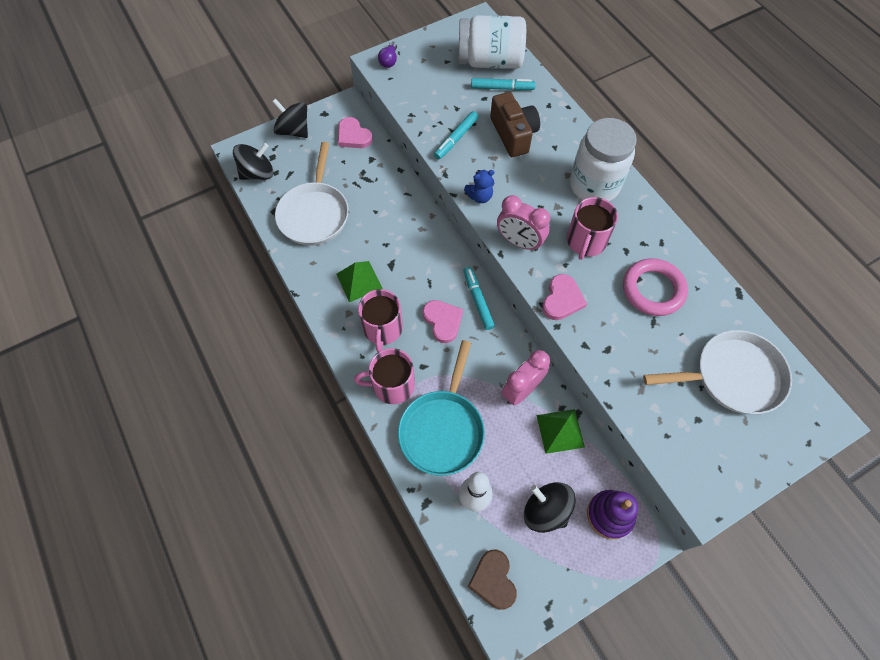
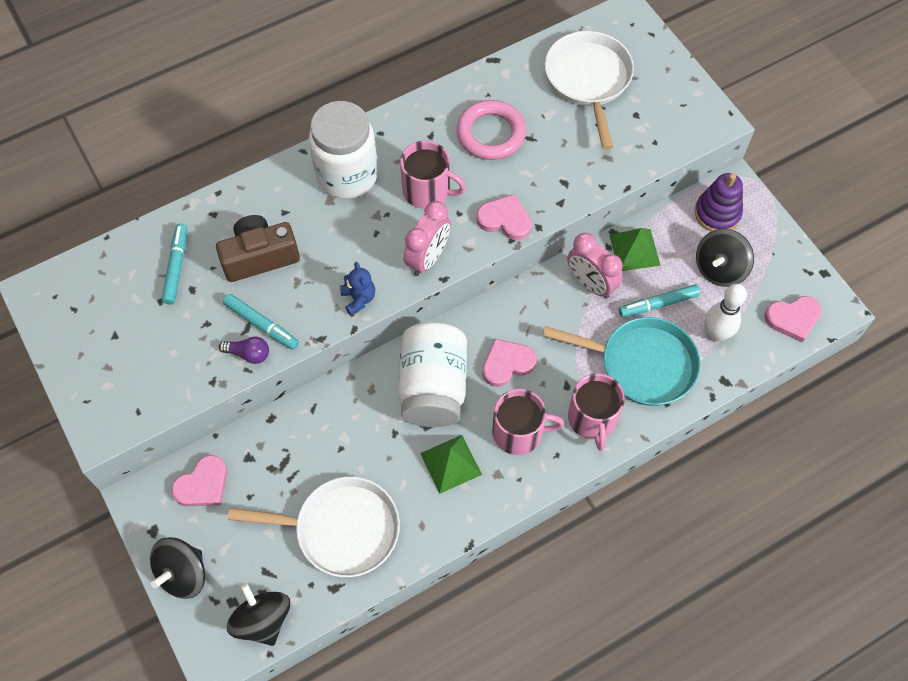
camera: 90 degrees left, 0 degrees up
(389, 61) = (102, 414): purple light bulb -> purple light bulb (249, 354)
(478, 300) = (478, 325): turquoise marker -> turquoise marker (658, 304)
(490, 61) = (123, 280): white jar -> white jar (433, 387)
(493, 580) = (793, 318): brown heart -> pink heart

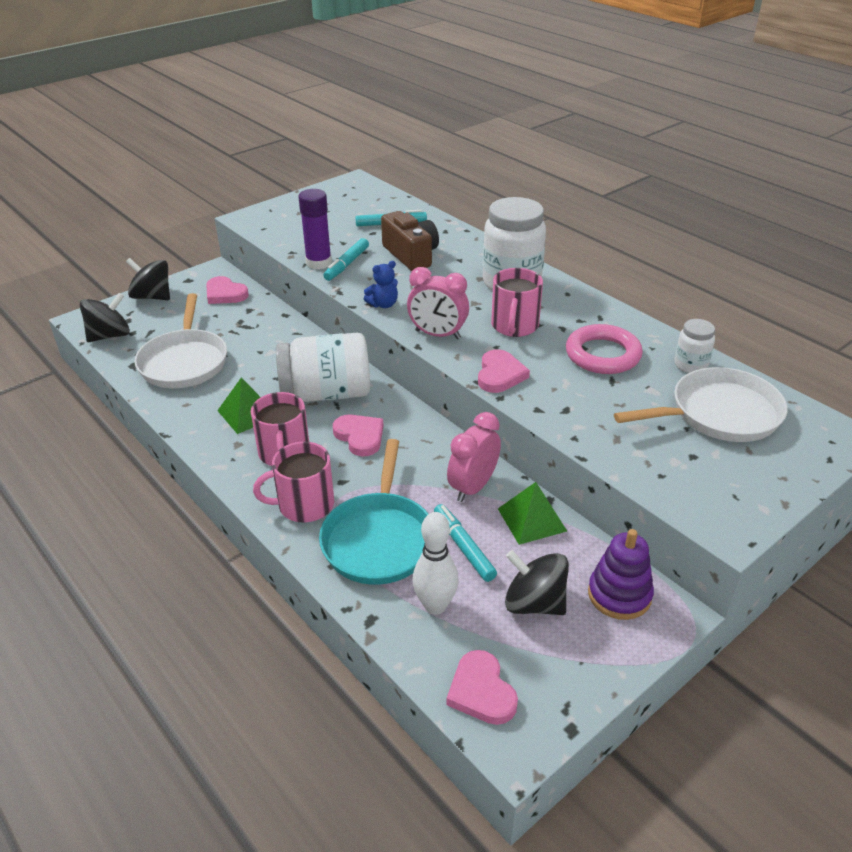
camera: 80 degrees right, 25 degrees down
(249, 354) = (319, 263): purple light bulb -> purple glue stick
(519, 76) = (690, 365): none -> white jar

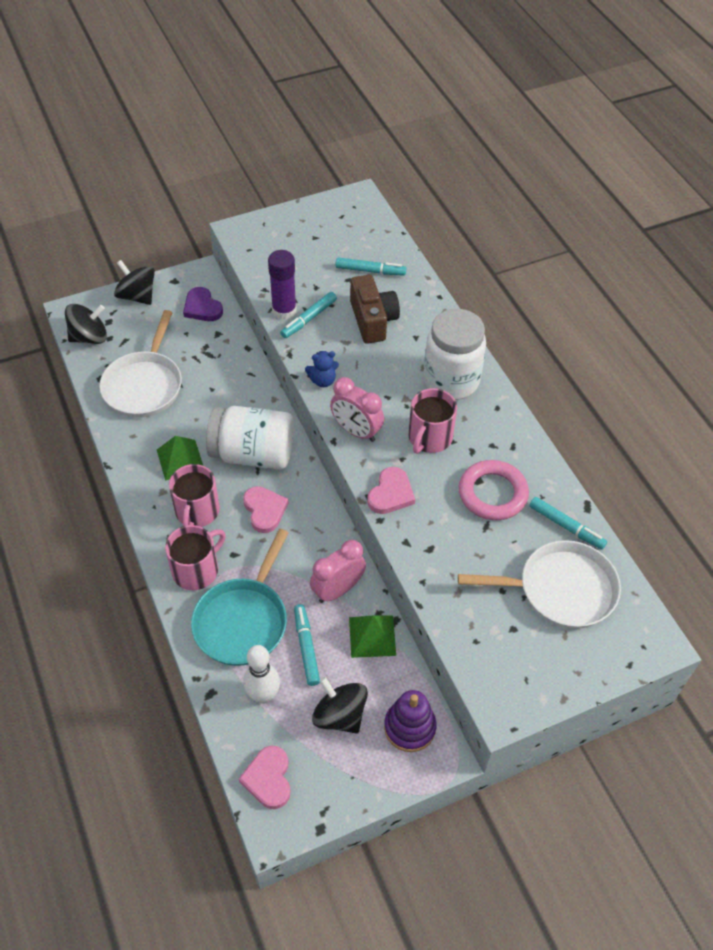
camera: 15 degrees right, 15 degrees up
(225, 294) = (202, 307): pink heart -> purple heart
(304, 504) = (196, 570): pink mug -> pink mug turned 135 degrees clockwise
(690, 365) = (566, 526): white jar -> turquoise marker

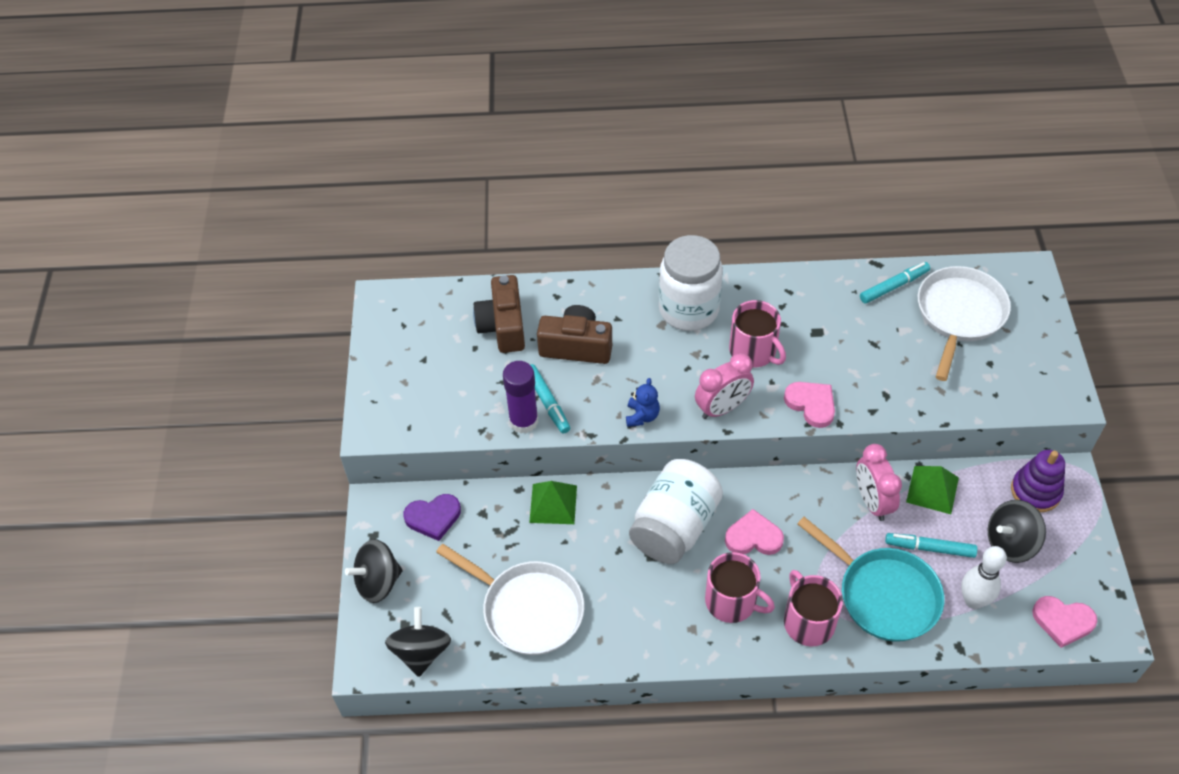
camera: 65 degrees left, 0 degrees up
(180, 459) = (654, 599): green pyramid -> green pyramid (553, 504)
(370, 271) = (503, 326): turquoise marker -> brown camera
(492, 493) = (839, 326): pink ring -> none

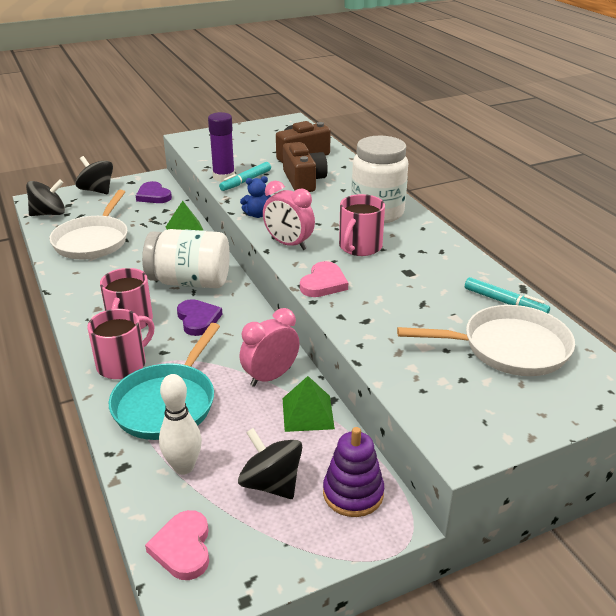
camera: 65 degrees right, 20 degrees down
(753, 537) = (198, 319): pink heart -> purple heart
(930, 548) = (235, 424): turquoise marker -> none

